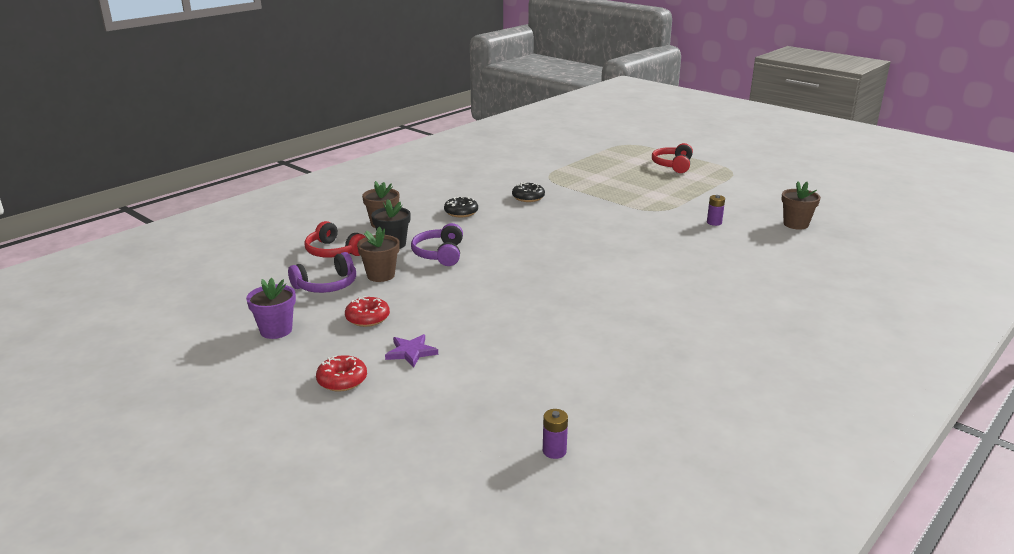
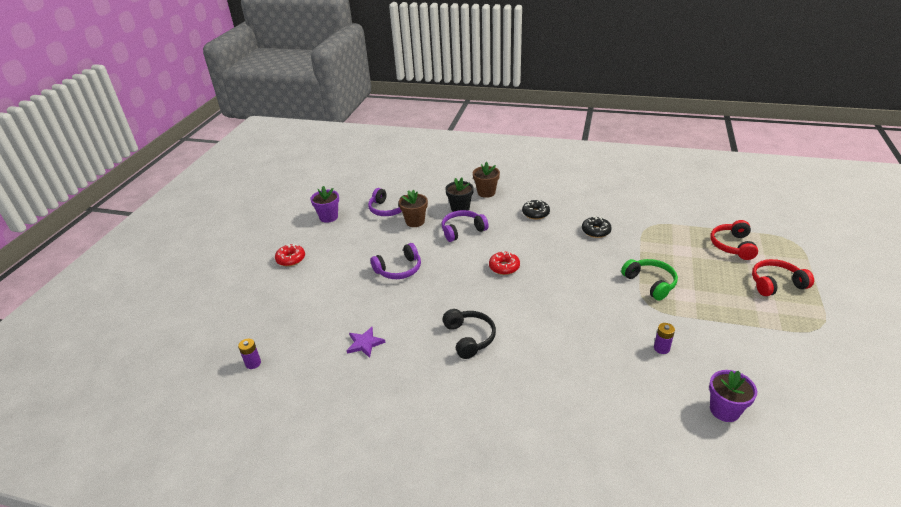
camera: 65 degrees right, 10 degrees up
(334, 251) = (432, 193): red headphones -> red headphones (732, 246)
(367, 318) = (360, 239): red donut -> red donut (504, 267)
(411, 352) = (331, 270): purple star -> purple star (365, 343)
(468, 307) = (399, 269): none -> purple headphones
(629, 201) = (650, 283): none -> green headphones
(631, 296) = (469, 338): none -> black headphones
(795, 224) = (724, 410): brown flower pot -> purple flower pot

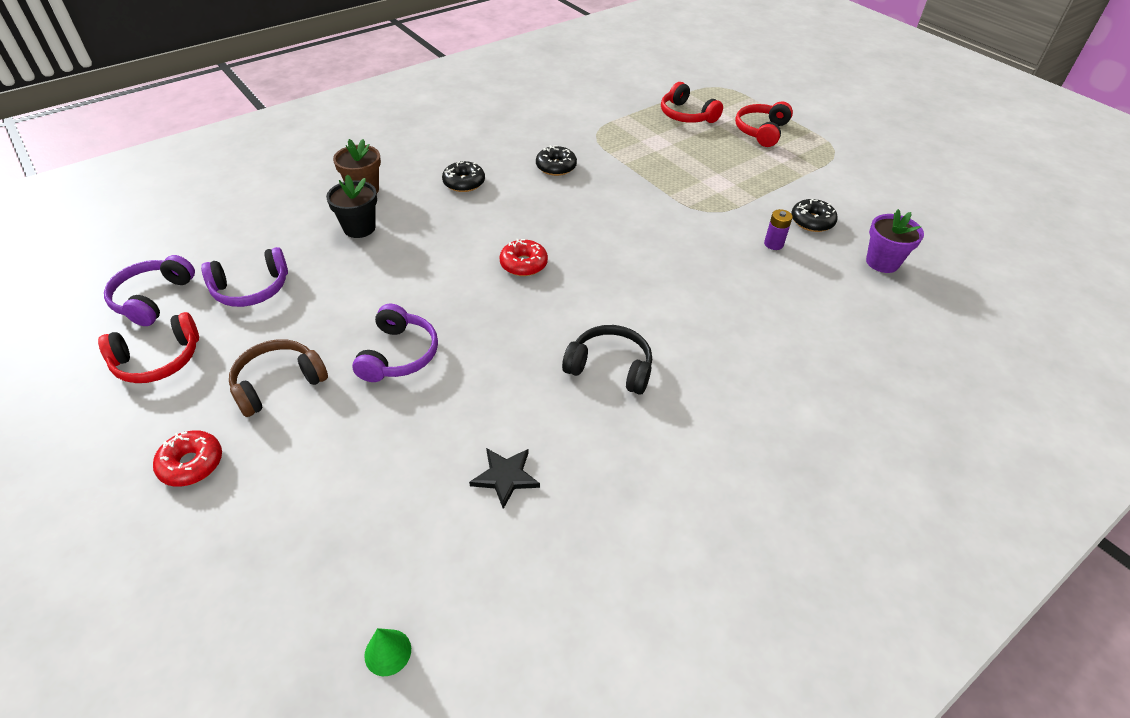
camera: 55 degrees left, 10 degrees up
(253, 363) = (388, 652): purple battery -> green cone
(328, 217) = (158, 360): purple flower pot -> red headphones
(348, 251) = (278, 383): none -> brown headphones
(365, 343) = (505, 477): purple star -> black star
(415, 221) = (321, 281): brown flower pot -> none
(462, 230) = (406, 253): purple headphones -> purple headphones (153, 298)
(650, 283) = (678, 190): green headphones -> none
(714, 355) = (812, 221): none -> black donut

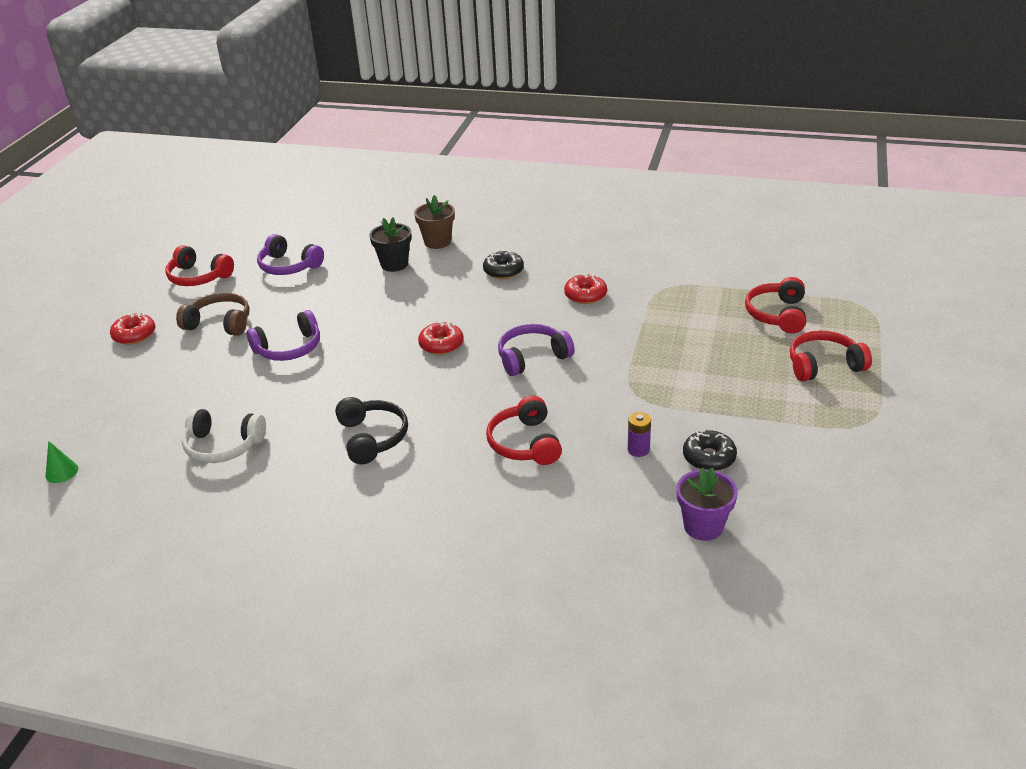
camera: 55 degrees right, 10 degrees down
(153, 298) = (244, 244): purple headphones -> purple headphones (532, 357)
(505, 477) = (223, 446): black star -> white headphones
(556, 167) = (585, 295): black donut -> red donut
(710, 289) = (525, 443): none -> red headphones

